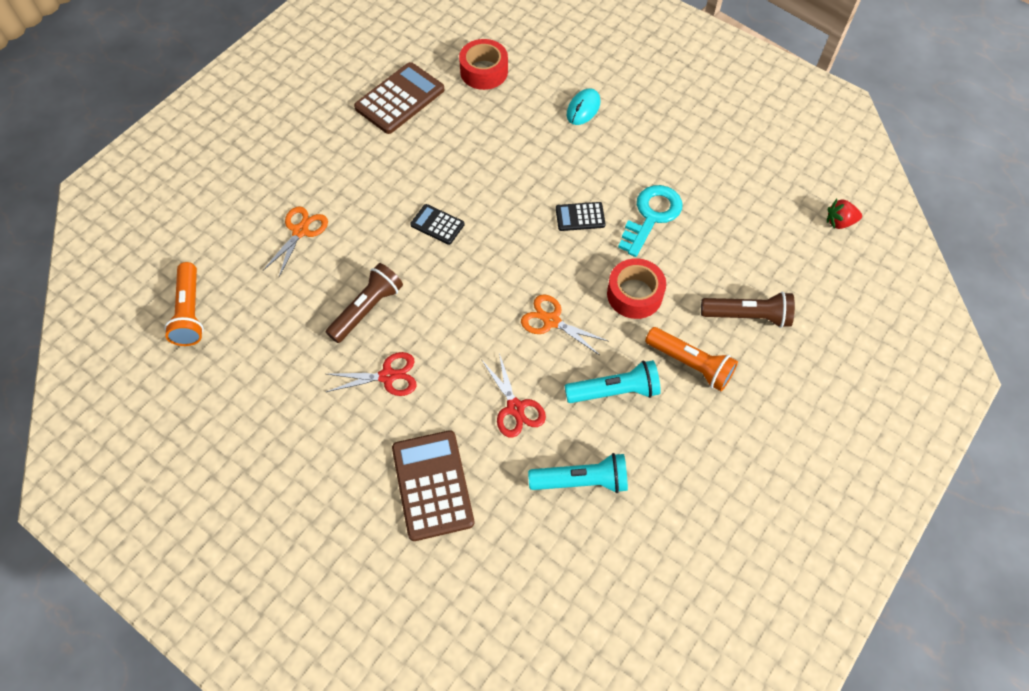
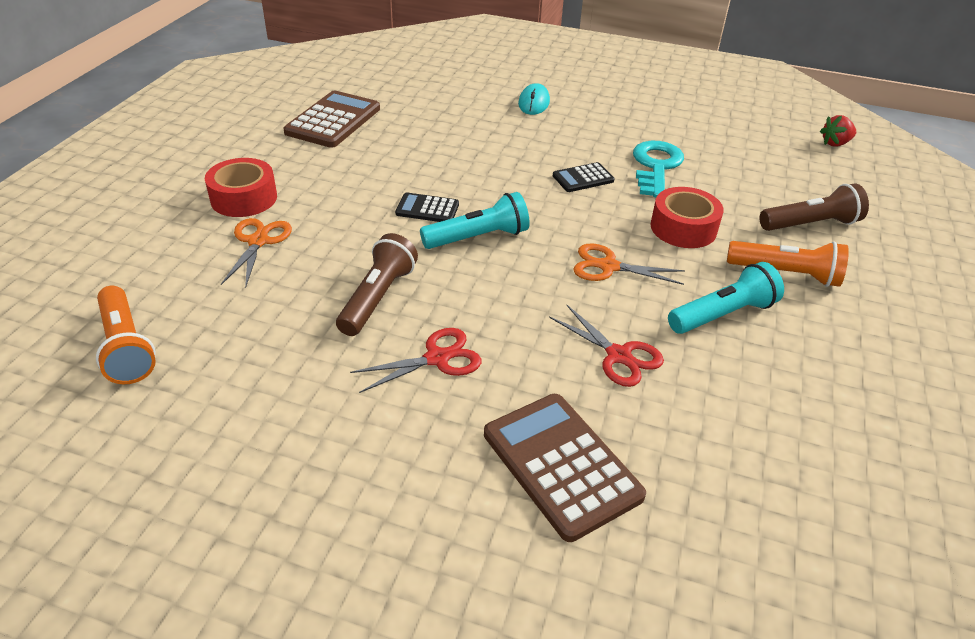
camera: 20 degrees left, 20 degrees down
(484, 71) = (415, 91): red tape -> red tape (244, 198)
(581, 481) = (748, 412): turquoise flashlight -> turquoise flashlight (478, 237)

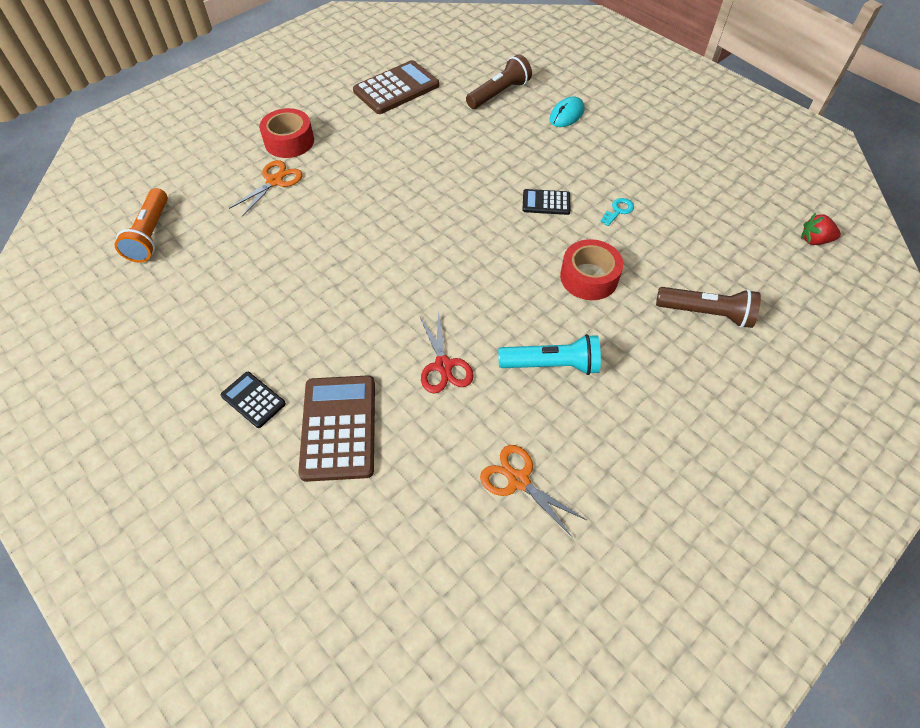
camera: 30 degrees right, 15 degrees up
(378, 297) = (318, 254): brown flashlight -> brown flashlight (499, 93)
(427, 209) = (405, 192): black calculator -> black calculator (253, 400)
(437, 358) = (321, 317): red scissors -> none
(478, 237) = (422, 230): turquoise flashlight -> none
(608, 266) = (498, 290): orange scissors -> orange scissors (518, 480)
(656, 166) = (618, 211): turquoise key -> turquoise key, size x0.47
(786, 274) = (637, 351): orange flashlight -> none

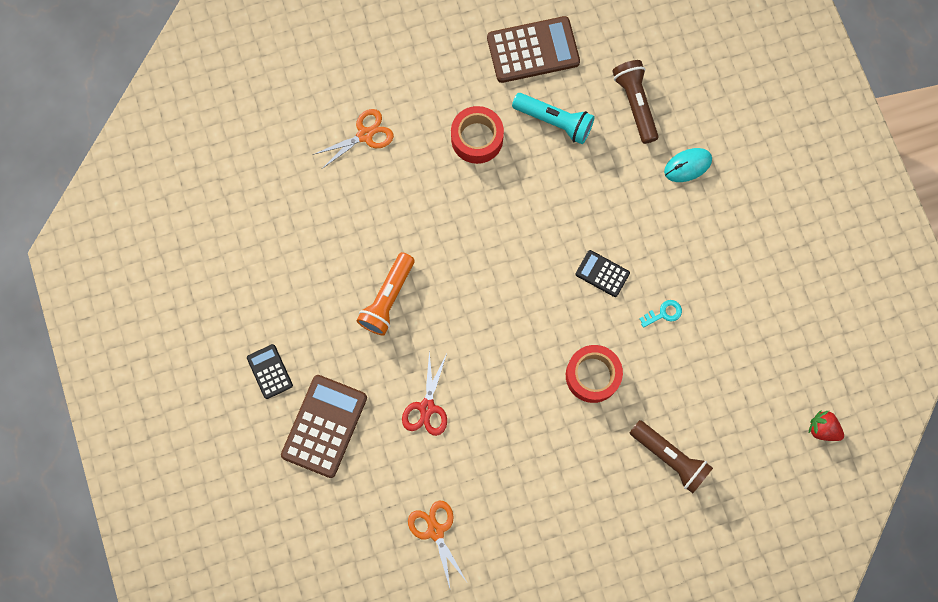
camera: 25 degrees right, 20 degrees up
(150, 235) = (236, 156): orange flashlight -> orange flashlight (387, 299)
(289, 141) = (397, 85): red tape -> red tape (477, 138)
(499, 93) = (635, 104): brown flashlight -> brown flashlight turned 90 degrees counterclockwise
(552, 365) = (513, 446): turquoise flashlight -> turquoise flashlight (554, 122)

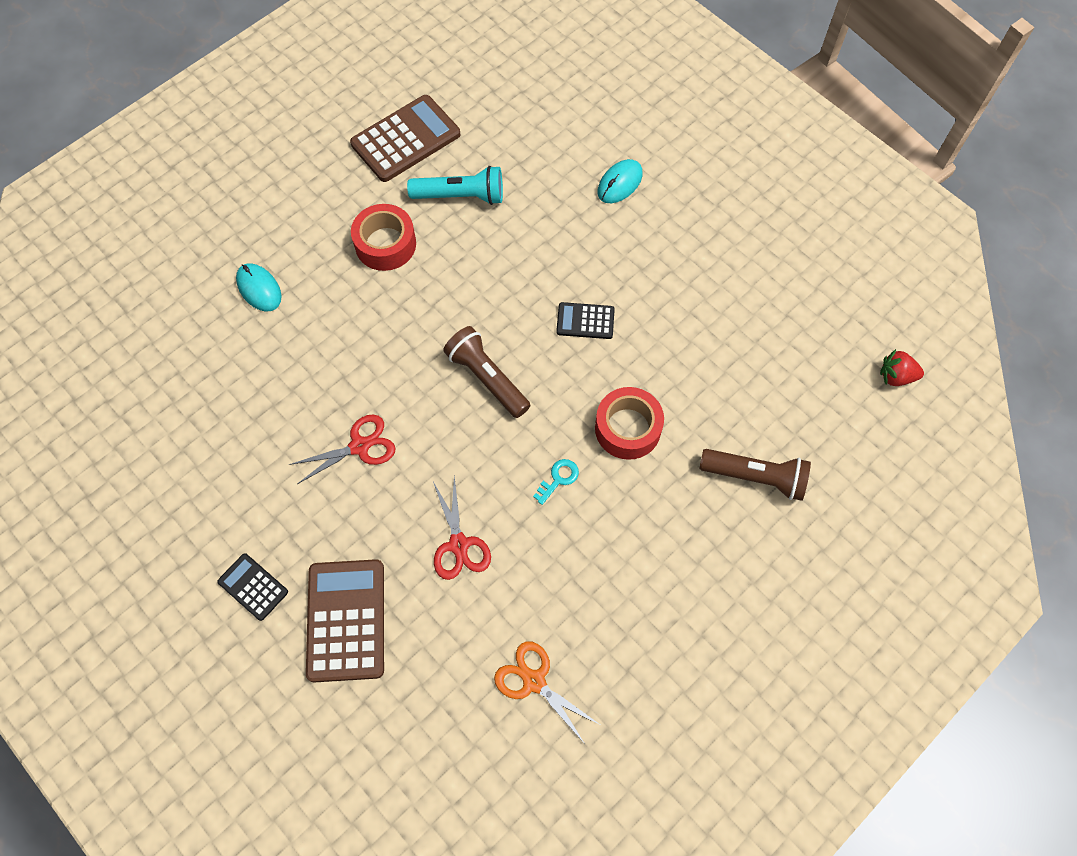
camera: 25 degrees left, 10 degrees down
(365, 135) = (259, 289): orange scissors -> turquoise mouse
(387, 299) = (359, 446): orange flashlight -> red scissors
(635, 104) = (536, 148): brown flashlight -> brown flashlight (487, 378)
(664, 313) = (670, 333): turquoise key -> turquoise key (558, 479)

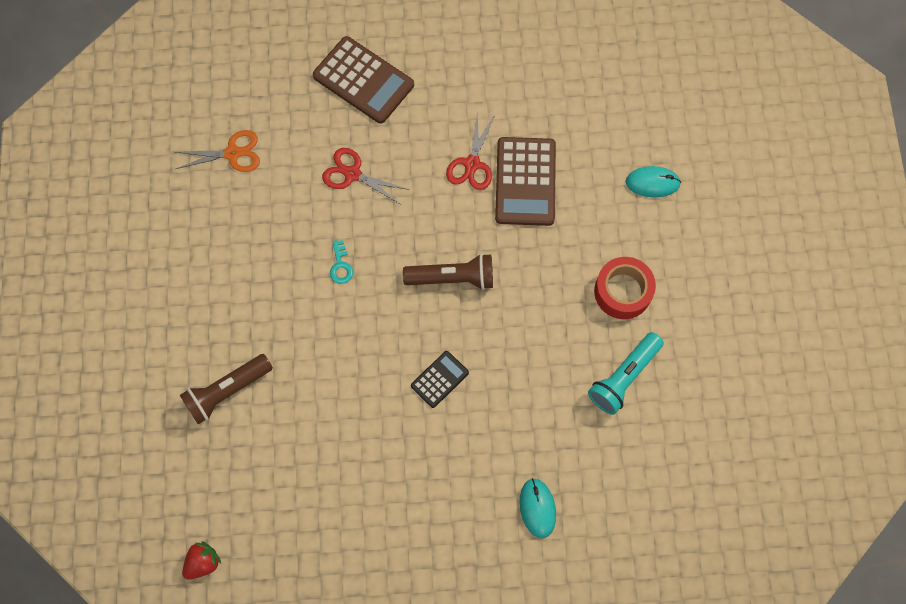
camera: 130 degrees right, 5 degrees up
(253, 587) = (430, 45): black calculator -> none
(405, 139) = (714, 377): brown calculator -> brown calculator (525, 182)
(627, 428) = (335, 339): red tape -> none

